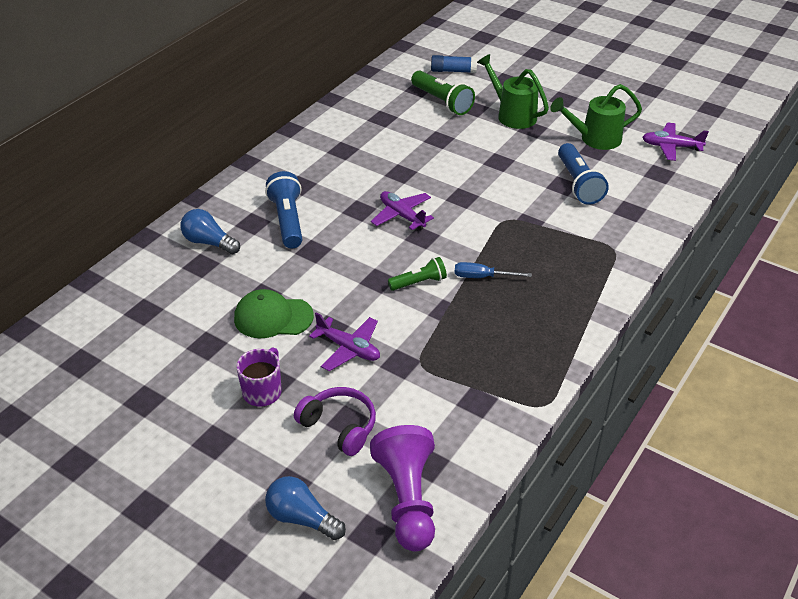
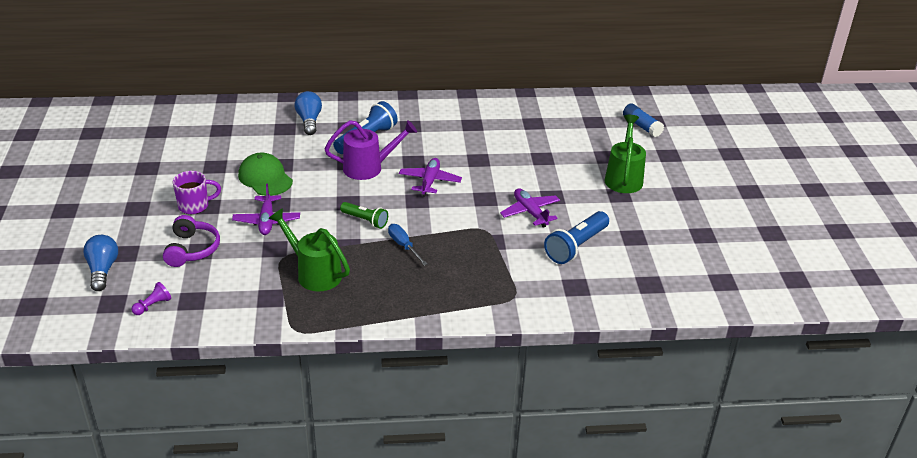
camera: 50 degrees right, 5 degrees down
(337, 241) = (369, 168): none -> purple watering can
(407, 499) = (153, 305): purple pawn -> purple pawn, size x0.42
(442, 102) = (592, 139): green flashlight -> none
(594, 139) = (650, 231): green watering can -> green watering can (314, 273)
(671, 147) = (698, 276): purple plane -> purple plane (530, 212)

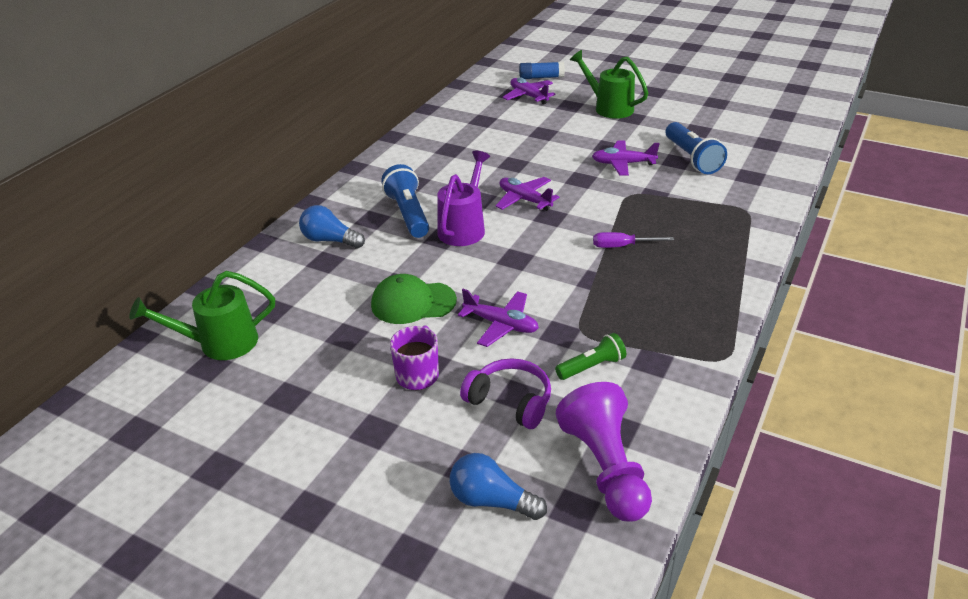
camera: 55 degrees left, 0 degrees up
(153, 305) = (606, 468): purple pawn -> purple pawn, size x2.37
(314, 273) = (628, 317): green watering can -> green watering can (219, 343)
(365, 220) = (558, 257): green flashlight -> green flashlight (592, 366)
(403, 246) = (622, 246): blue screwdriver -> purple screwdriver
(599, 131) = (528, 96): none -> purple plane

